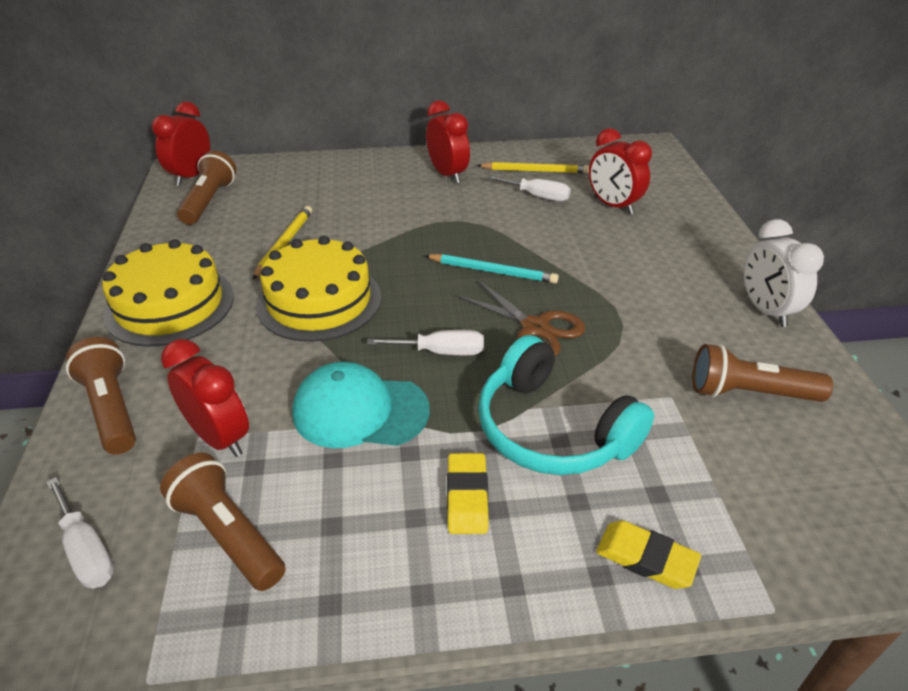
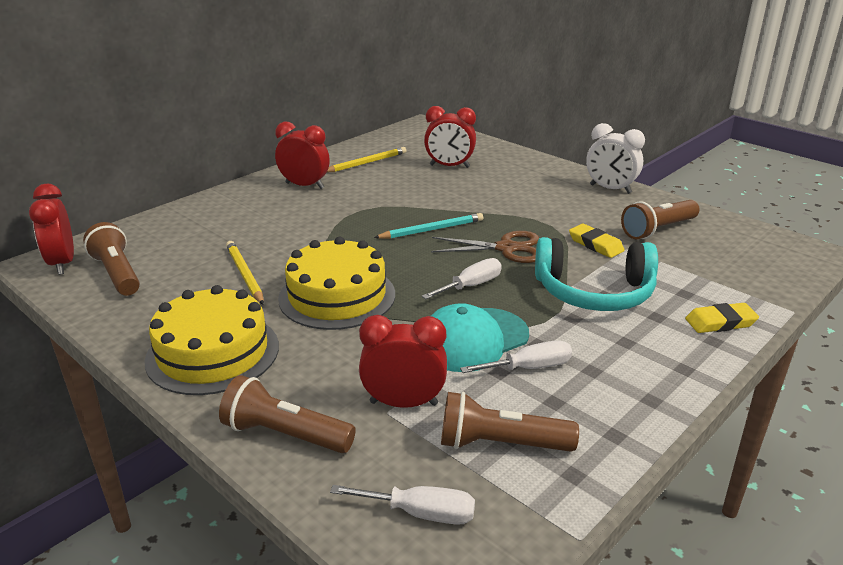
camera: 40 degrees left, 10 degrees down
(467, 497) = (602, 346): yellow eraser -> yellow eraser (595, 244)
(537, 196) = (392, 177): white screwdriver -> white screwdriver (529, 368)

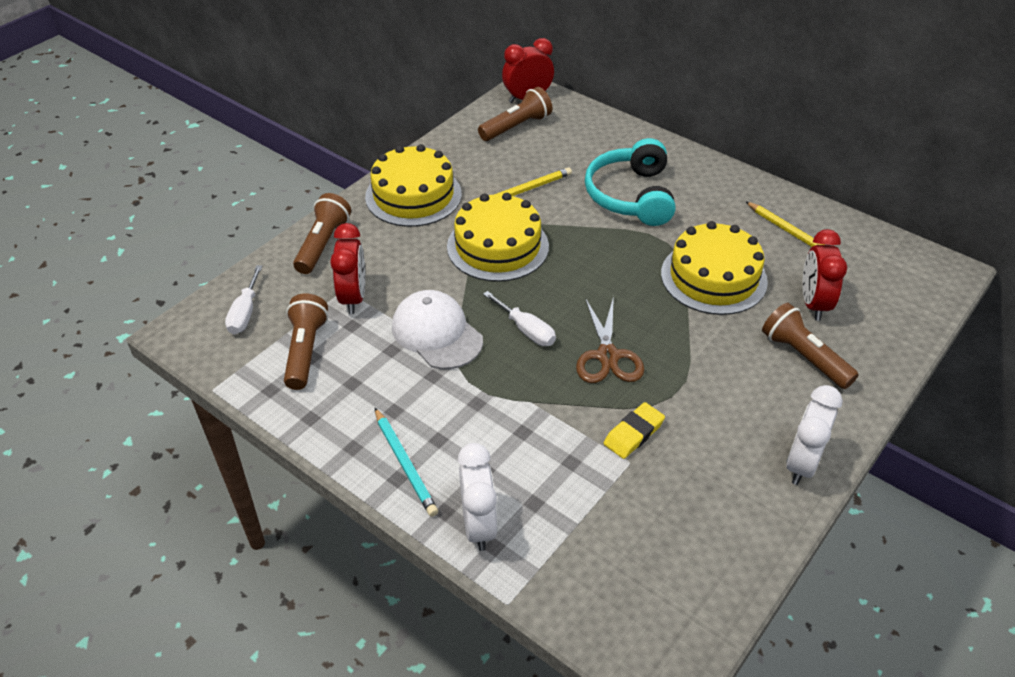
camera: 85 degrees right, 15 degrees up
(304, 185) = (713, 197): red clock -> none
(412, 196) = (713, 277): none -> yellow cake
(431, 230) = (636, 297): turquoise pencil -> turquoise pencil (404, 463)
(473, 340) = (437, 333): turquoise cap -> white cap
(529, 368) = (397, 369): white screwdriver -> none
(594, 292) = (527, 423): turquoise headphones -> turquoise headphones (631, 196)
(658, 230) = (688, 501): brown flashlight -> brown flashlight (803, 357)
(720, 322) = (479, 525): yellow eraser -> white clock

